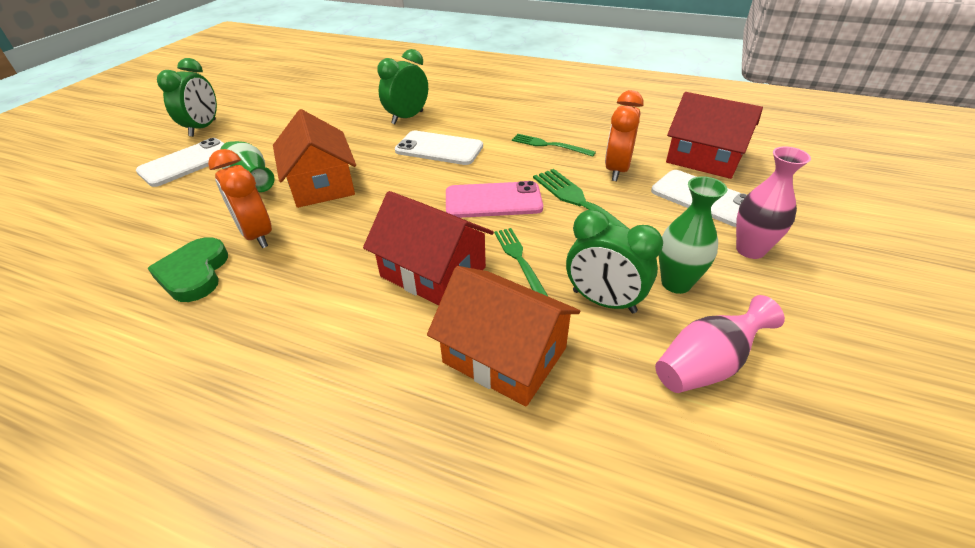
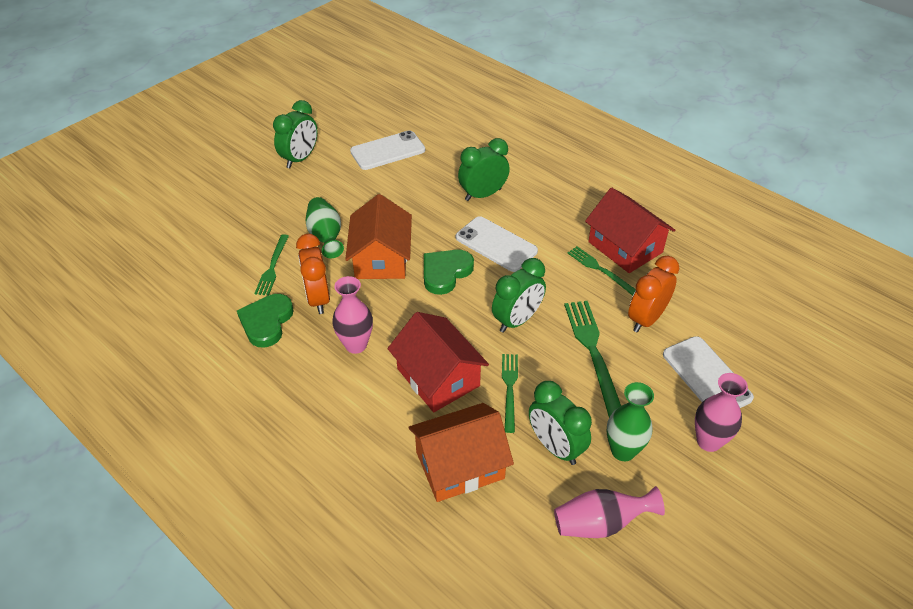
camera: 20 degrees right, 5 degrees up
(187, 163) = (280, 200): white phone -> white phone (387, 151)
(190, 220) = (272, 267): none -> green fork
(319, 267) = (356, 345): none -> pink vase
(398, 180) = (445, 273): none -> green heart
(493, 200) = (517, 320): pink phone -> green clock
(504, 355) = (460, 465): orange house -> orange house turned 75 degrees counterclockwise
(704, 158) = (740, 330): red house -> red house (625, 247)

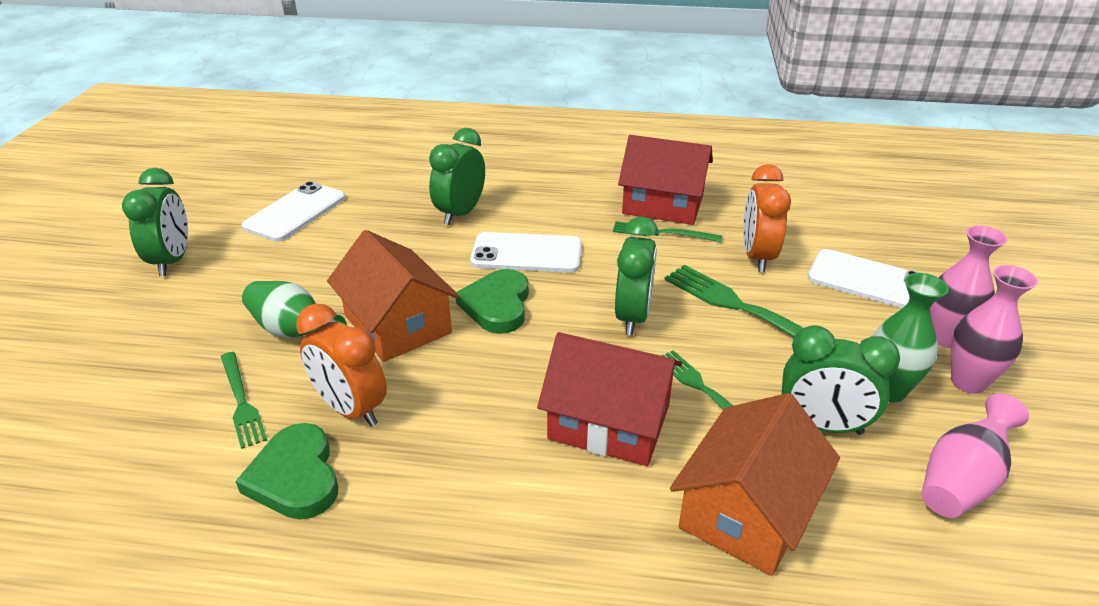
camera: 35 degrees left, 10 degrees down
(356, 345) = (462, 439): pink vase -> pink vase (968, 382)

